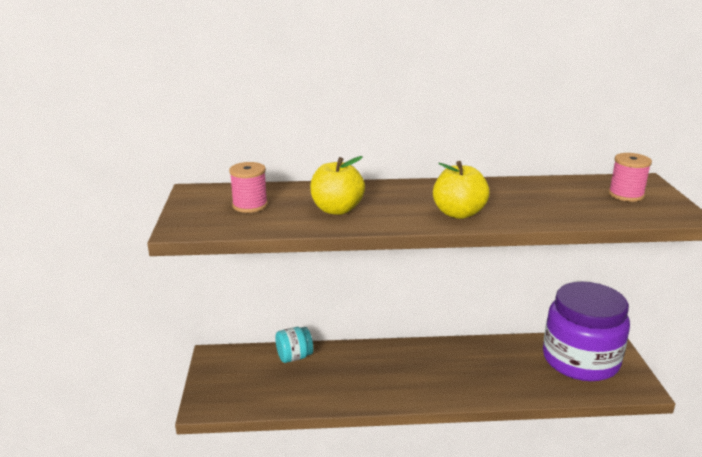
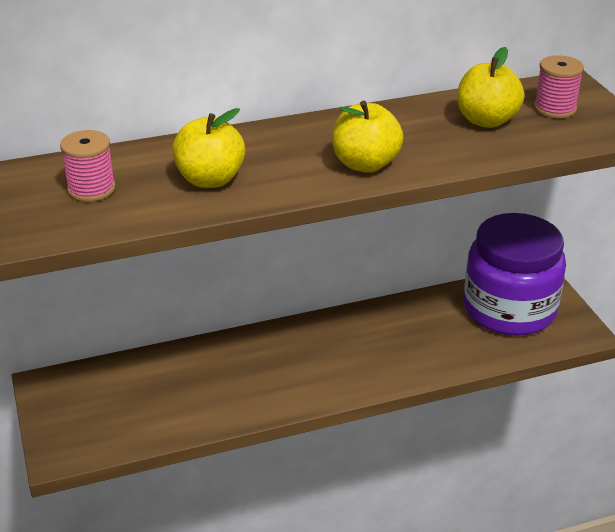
camera: 15 degrees left, 10 degrees up
(294, 357) = (155, 367): turquoise jar -> none
(566, 196) = (486, 120): none -> yellow apple

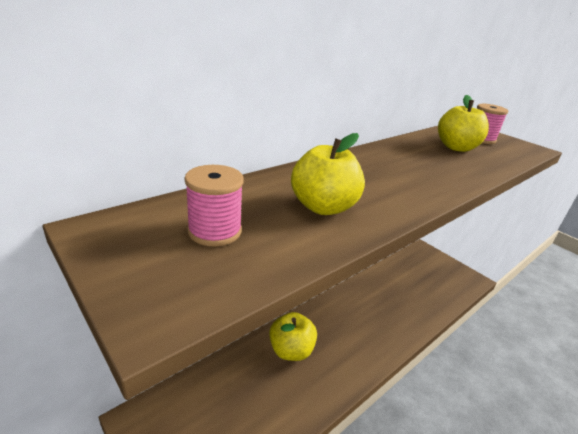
camera: 25 degrees left, 5 degrees down
(365, 164) = (425, 181): yellow apple -> yellow apple (291, 350)
(509, 309) = (425, 272): purple jar -> none

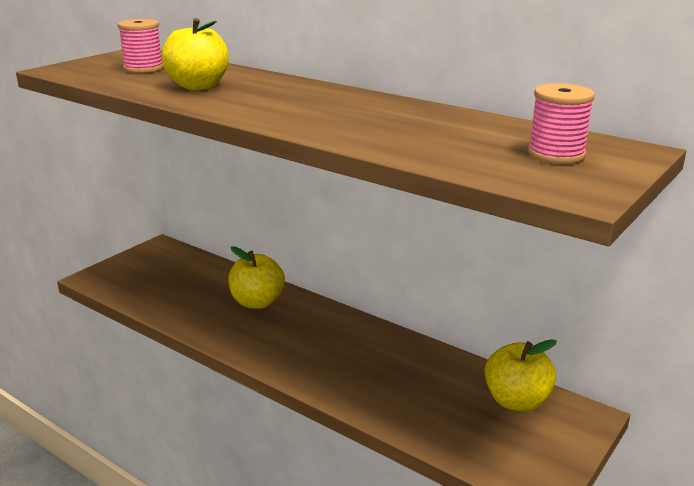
camera: 80 degrees right, 5 degrees down
(456, 148) = (465, 135): yellow apple -> yellow apple (516, 401)

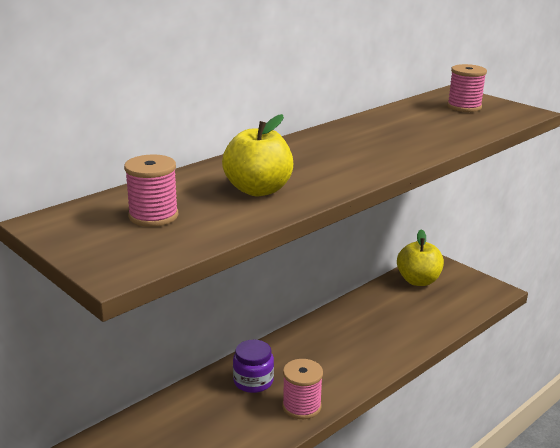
camera: 80 degrees left, 0 degrees up
(222, 331) = (301, 406): none -> pink spool
(257, 302) = (253, 381): yellow apple -> purple jar

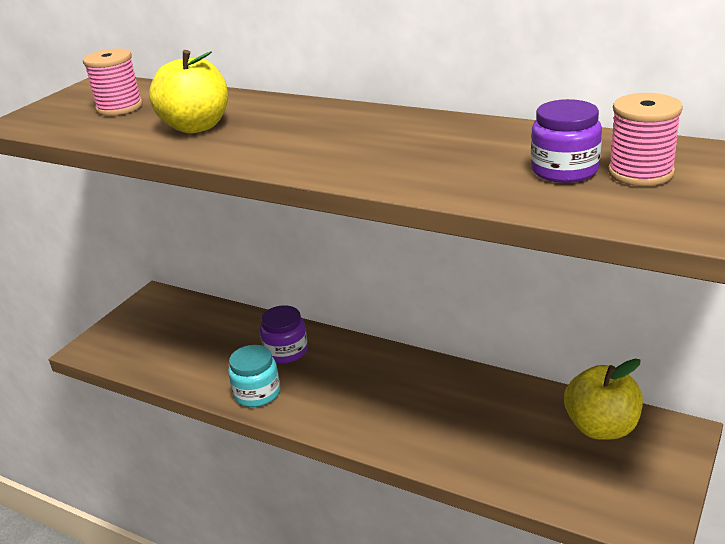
camera: 75 degrees right, 5 degrees up
(301, 406) = (257, 393): pink spool -> turquoise jar
(448, 117) = (564, 170): none -> purple jar

